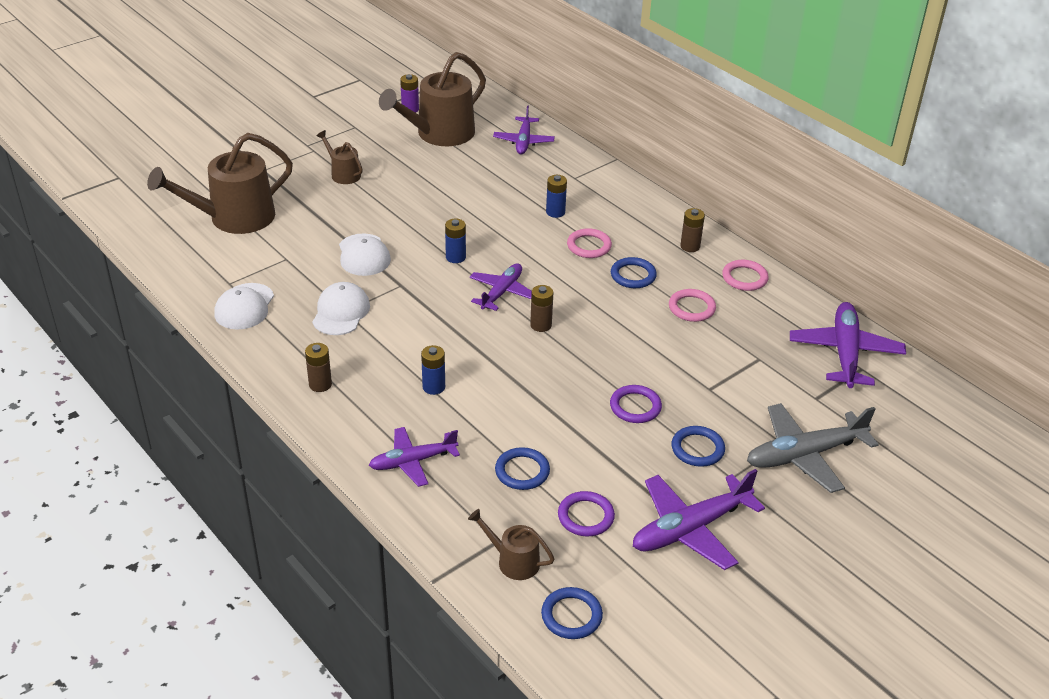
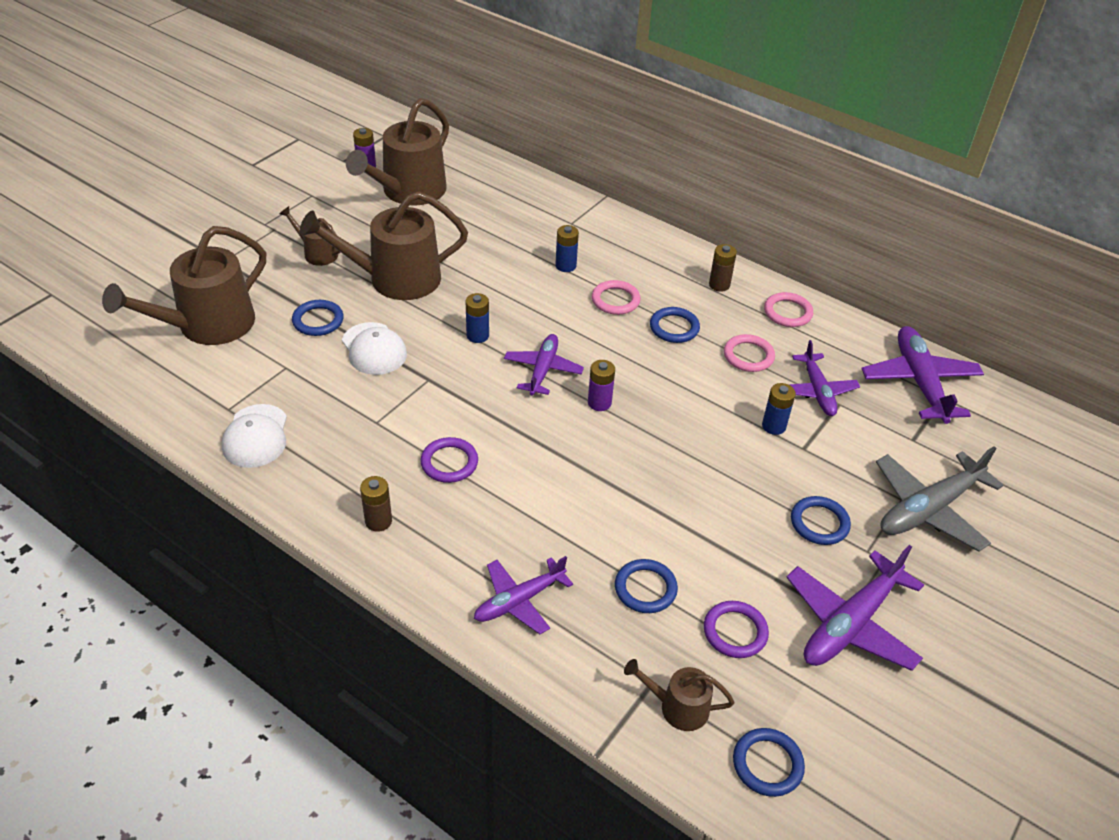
camera: 15 degrees left, 5 degrees up
(325, 227) = (318, 320): none -> blue ring
(341, 312) = (371, 424): white cap -> none
(402, 203) = (396, 279): none -> brown watering can
(433, 387) = (509, 500): blue battery -> blue battery (773, 426)
(523, 141) = (502, 188): purple plane -> purple plane (817, 391)
(541, 325) = (599, 403): brown battery -> purple battery
(635, 407) = (736, 484): purple ring -> purple ring (449, 462)

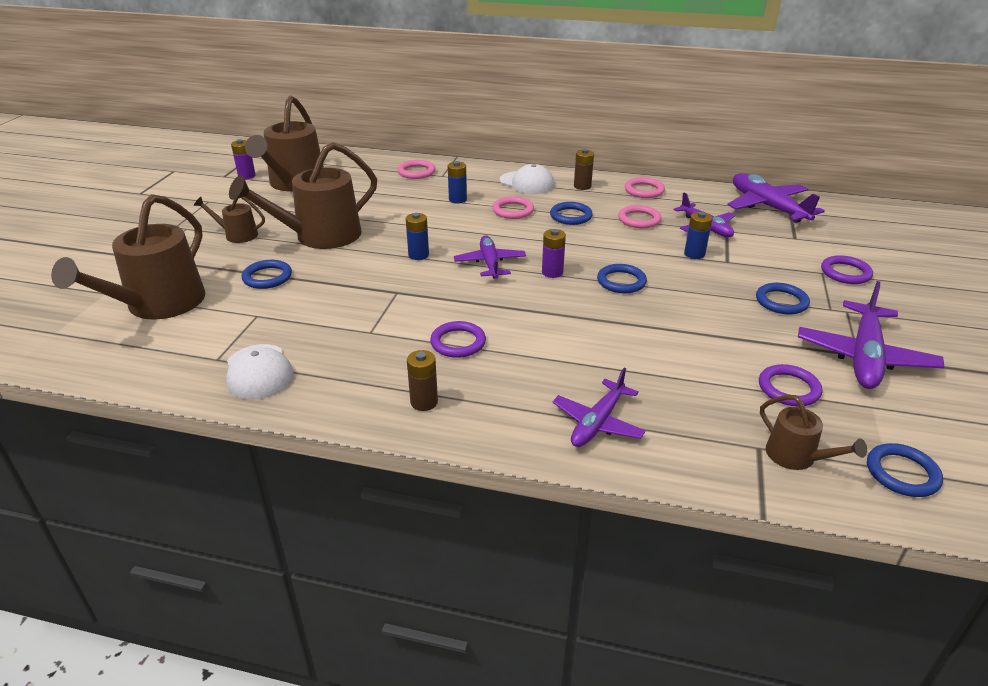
camera: 20 degrees left, 10 degrees down
(374, 349) = (333, 284): white cap -> white cap (527, 183)
(546, 209) = (416, 172): none -> pink ring
(645, 588) = (694, 381): blue ring -> blue ring (621, 281)
(678, 707) = (796, 456): brown watering can -> brown watering can turned 120 degrees counterclockwise
(929, 509) = (845, 273): grey plane -> purple ring

